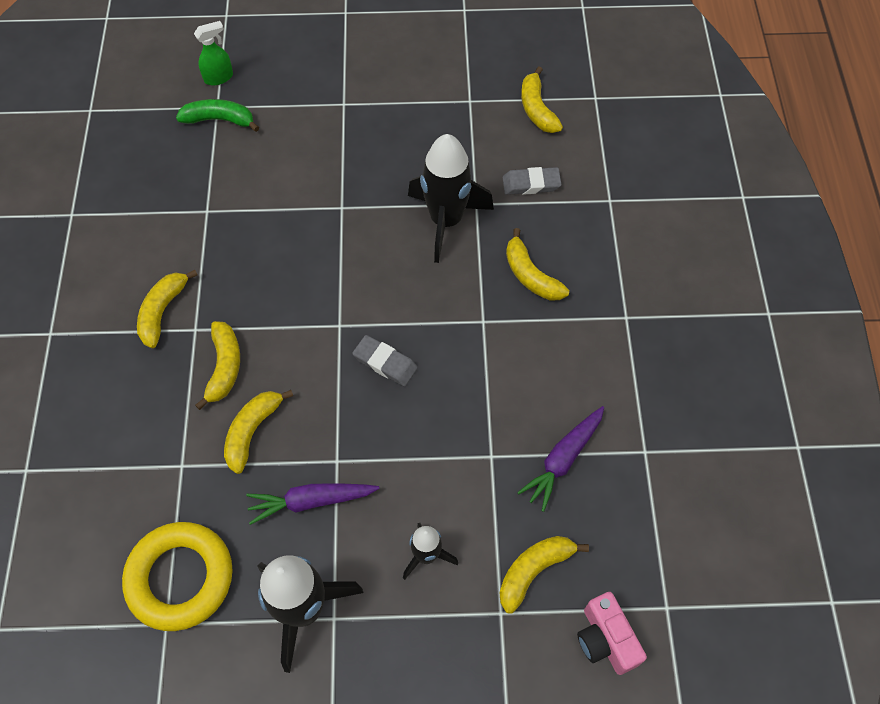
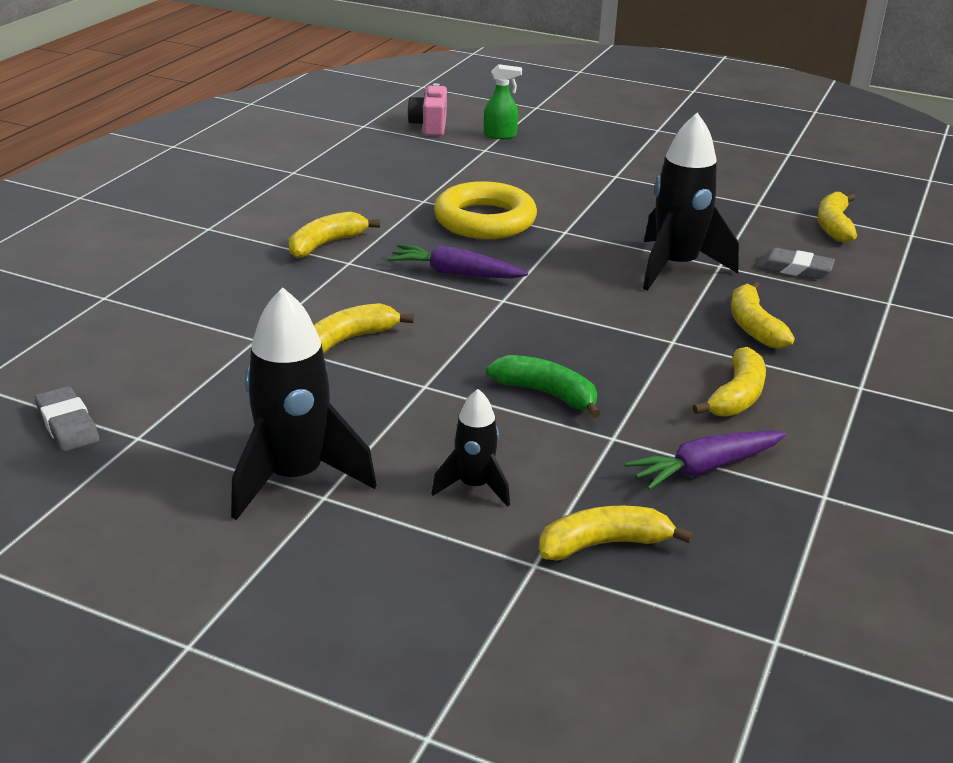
camera: 25 degrees right, 30 degrees down
(180, 578) = (183, 411): yellow ring -> yellow ring (485, 220)
(219, 120) = (481, 156): green banana -> green banana (547, 393)
(224, 367) = (357, 292): yellow banana -> yellow banana (737, 396)
(311, 501) = (371, 404): purple carrot -> purple carrot (455, 273)
(385, 363) = (534, 337): grey eraser -> grey eraser (67, 424)
(605, 639) = (665, 638): pink camera -> pink camera (430, 126)

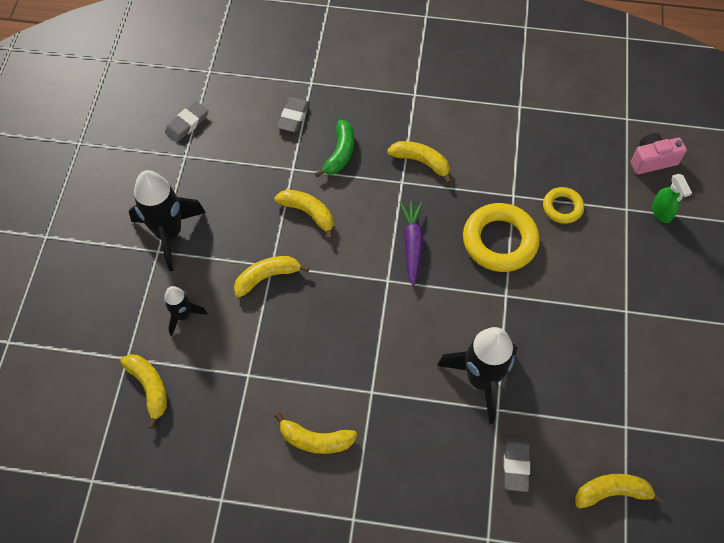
camera: 75 degrees right, 30 degrees up
(155, 322) = (293, 117): none -> grey eraser
(460, 179) = (562, 207): none -> yellow ring
(547, 393) = (283, 330): green banana -> green banana (340, 153)
(705, 468) = (231, 430): purple carrot -> none
(753, 326) = (411, 442): yellow banana -> yellow banana (267, 277)

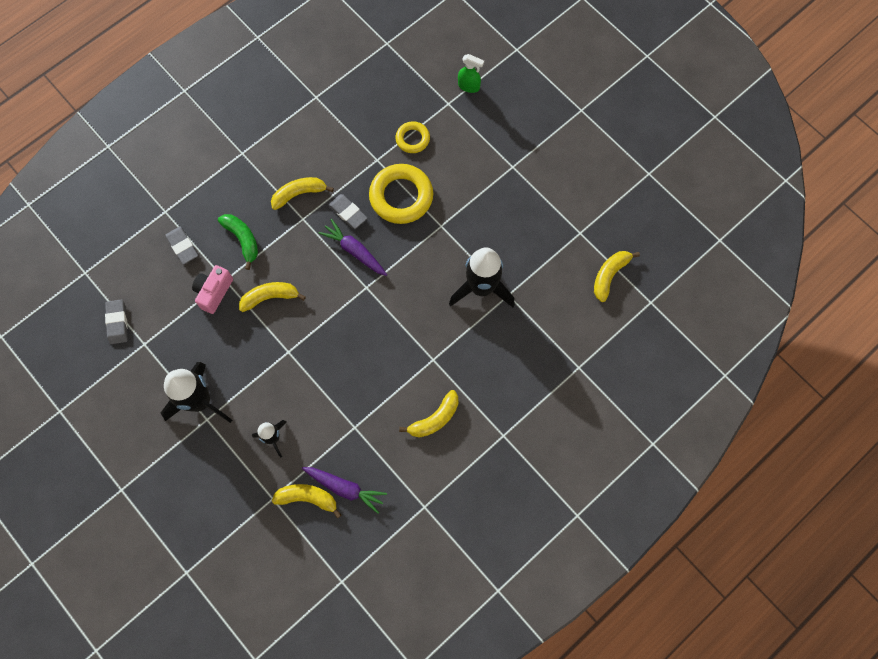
camera: 50 degrees left, 10 degrees up
(183, 412) = (345, 488): none -> purple carrot
(267, 277) = (294, 361): yellow banana -> none
(516, 465) = (550, 314): grey eraser -> grey eraser (348, 213)
(652, 160) = (430, 57): pink camera -> pink camera (214, 292)

